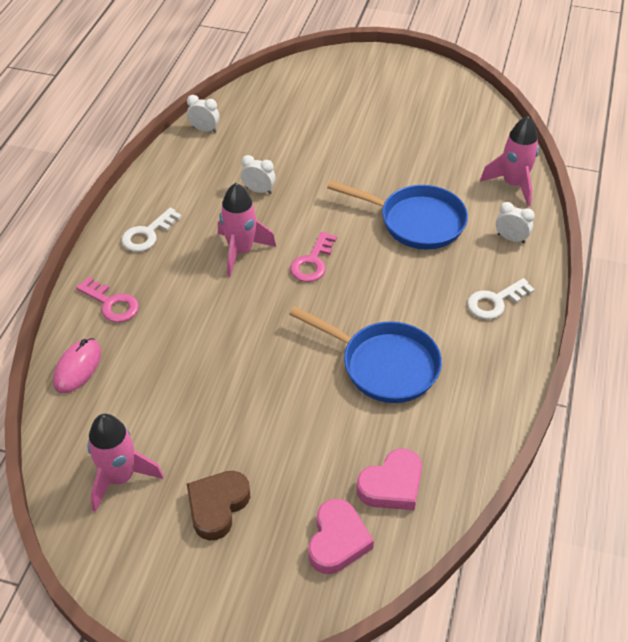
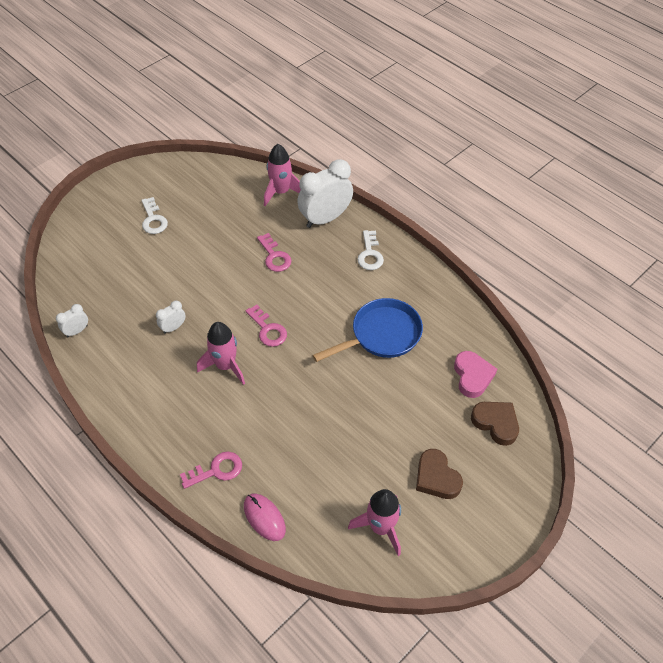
camera: 60 degrees left, 5 degrees up
(148, 234) = (162, 417): white key -> white key (153, 219)
(337, 540) = (496, 423): pink heart -> brown heart
(416, 221) = (274, 256): blue pan -> pink key
(511, 238) = (325, 218): white clock -> white clock, size x2.15

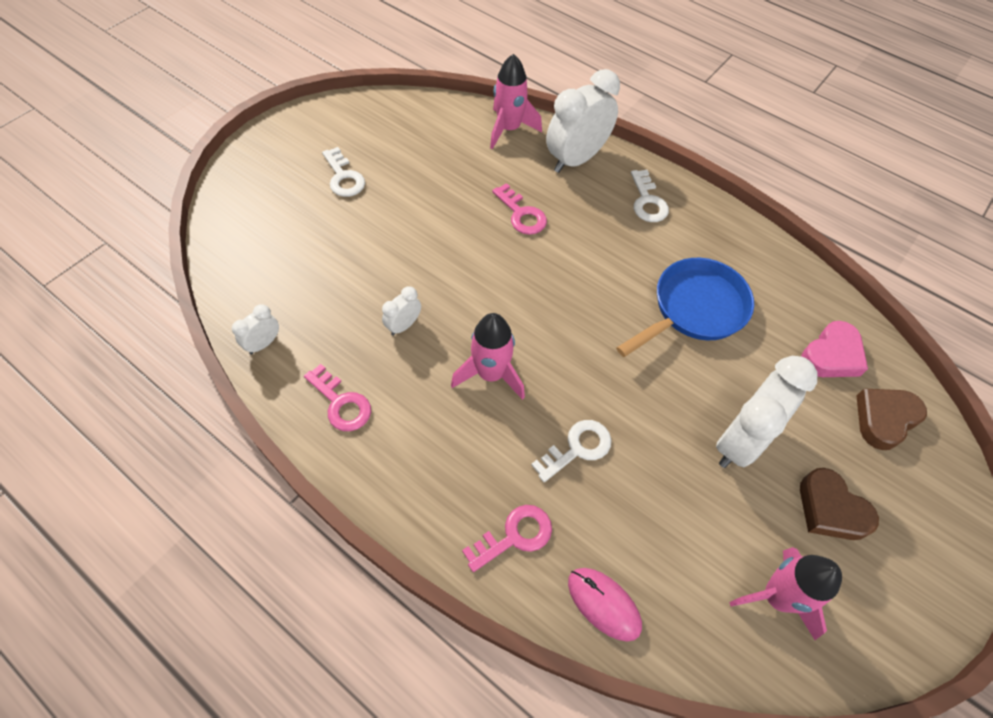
camera: 10 degrees left, 5 degrees up
(268, 329) = (537, 316): pink key -> pink key (341, 403)
(272, 420) = (577, 448): none -> white key
(387, 427) = (740, 441): none -> white clock
(472, 376) = (832, 355): pink heart -> pink heart turned 60 degrees clockwise
(496, 423) = (884, 419): brown heart -> brown heart turned 75 degrees counterclockwise

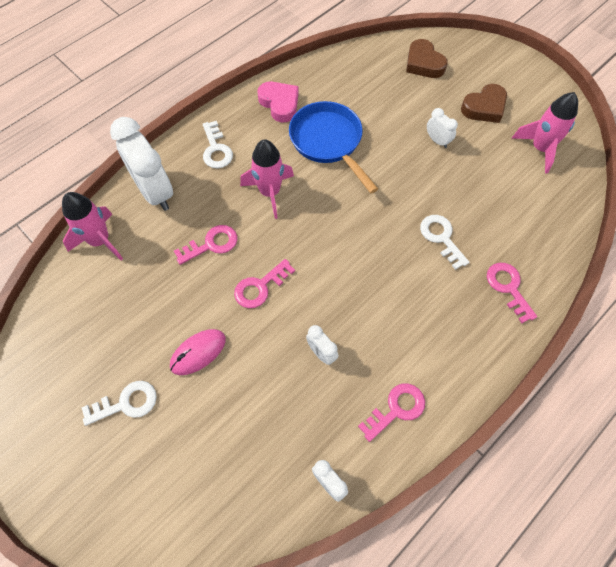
camera: 80 degrees left, 5 degrees up
(476, 262) = (260, 287): none -> pink key
(491, 374) = (375, 288): pink rocket -> pink rocket (270, 192)
(604, 604) = (551, 241): pink mouse -> pink mouse (198, 352)
(647, 201) = (216, 149): white key -> white key turned 75 degrees clockwise
(740, 441) = (437, 141): white clock -> white clock, size x0.46
(832, 355) = (375, 75): pink heart -> pink heart (280, 104)

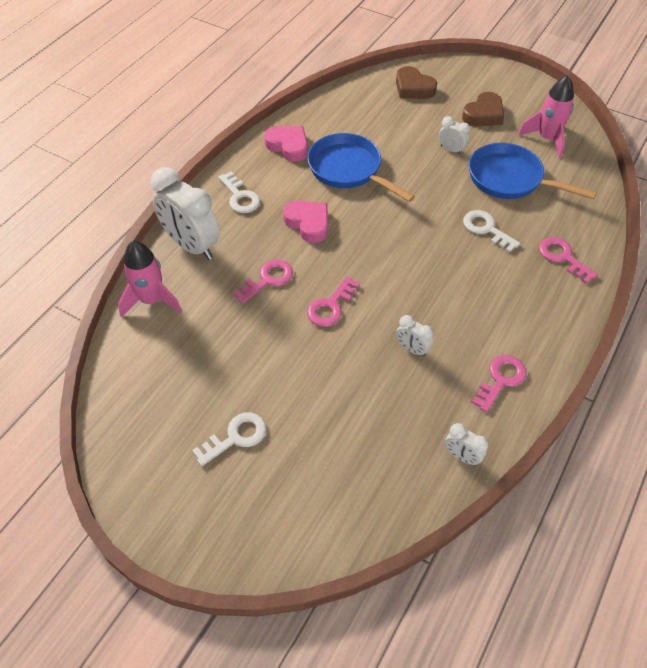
camera: 15 degrees left, 10 degrees down
(198, 352) = (291, 376): pink mouse -> none
(270, 192) = (308, 223): pink rocket -> pink heart
(485, 186) = (510, 179): none -> blue pan

